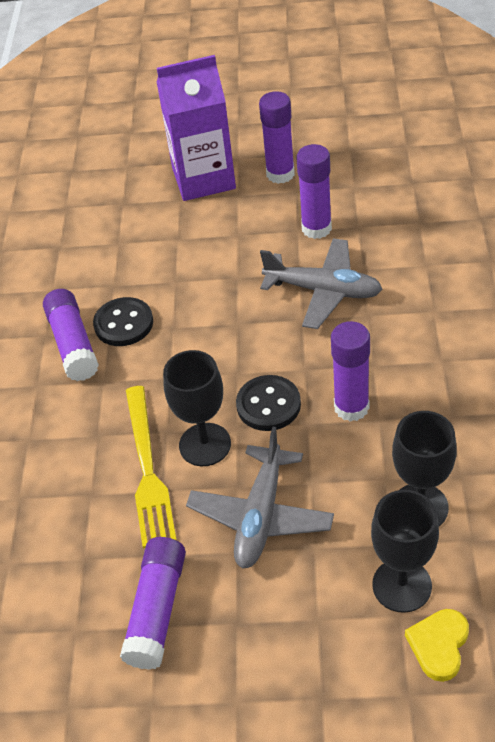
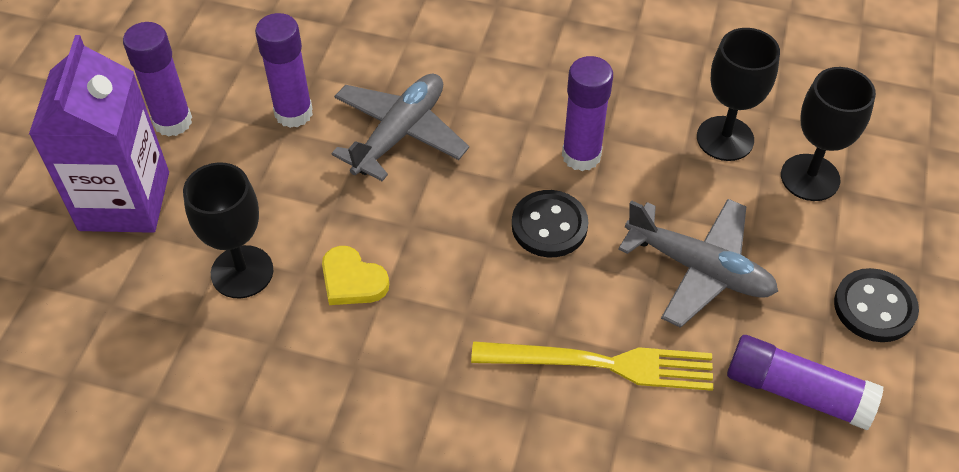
camera: 80 degrees left, 5 degrees up
(73, 344) = (358, 412): purple glue stick -> none
(123, 324) = (350, 345): black button -> black button (874, 307)
(205, 444) = (584, 299): black goblet -> black goblet (242, 272)
(439, 645) = (878, 170): yellow heart -> yellow heart (352, 280)

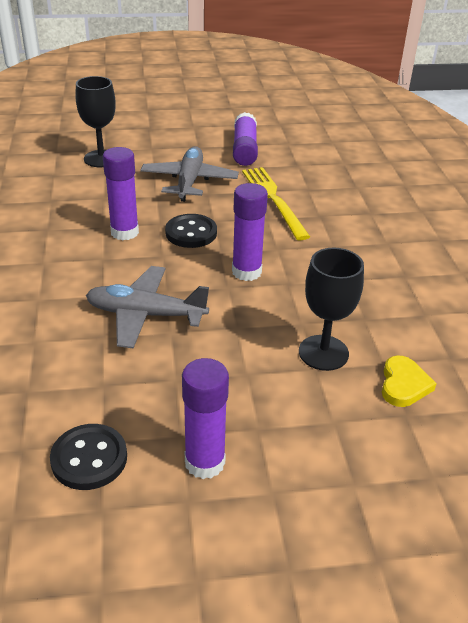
camera: 115 degrees left, 15 degrees down
(124, 201) = (312, 454): purple carton -> none
(293, 113) = (153, 381): purple glue stick -> purple glue stick (246, 272)
(352, 280) = (290, 299): yellow heart -> yellow heart (403, 385)
(725, 138) = (83, 186): black goblet -> none
(874, 307) = (180, 136): black button -> black button (89, 458)

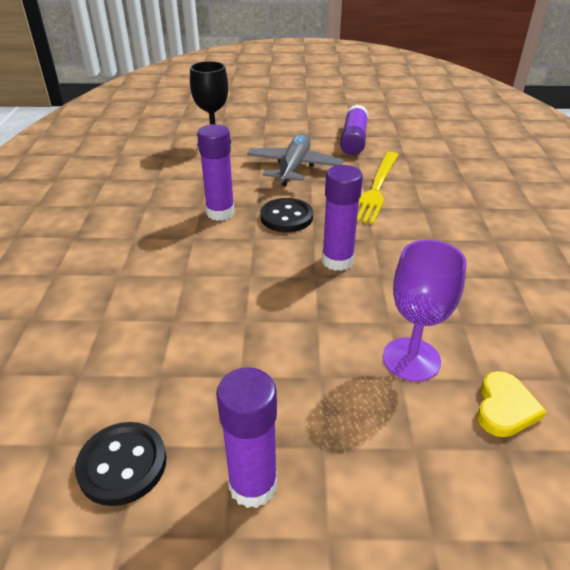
camera: 10 degrees right, 0 degrees up
(145, 315) = (223, 299): grey plane -> none
(273, 199) = (376, 189): yellow fork -> yellow fork turned 150 degrees counterclockwise
(323, 353) = (411, 359): black goblet -> purple goblet

